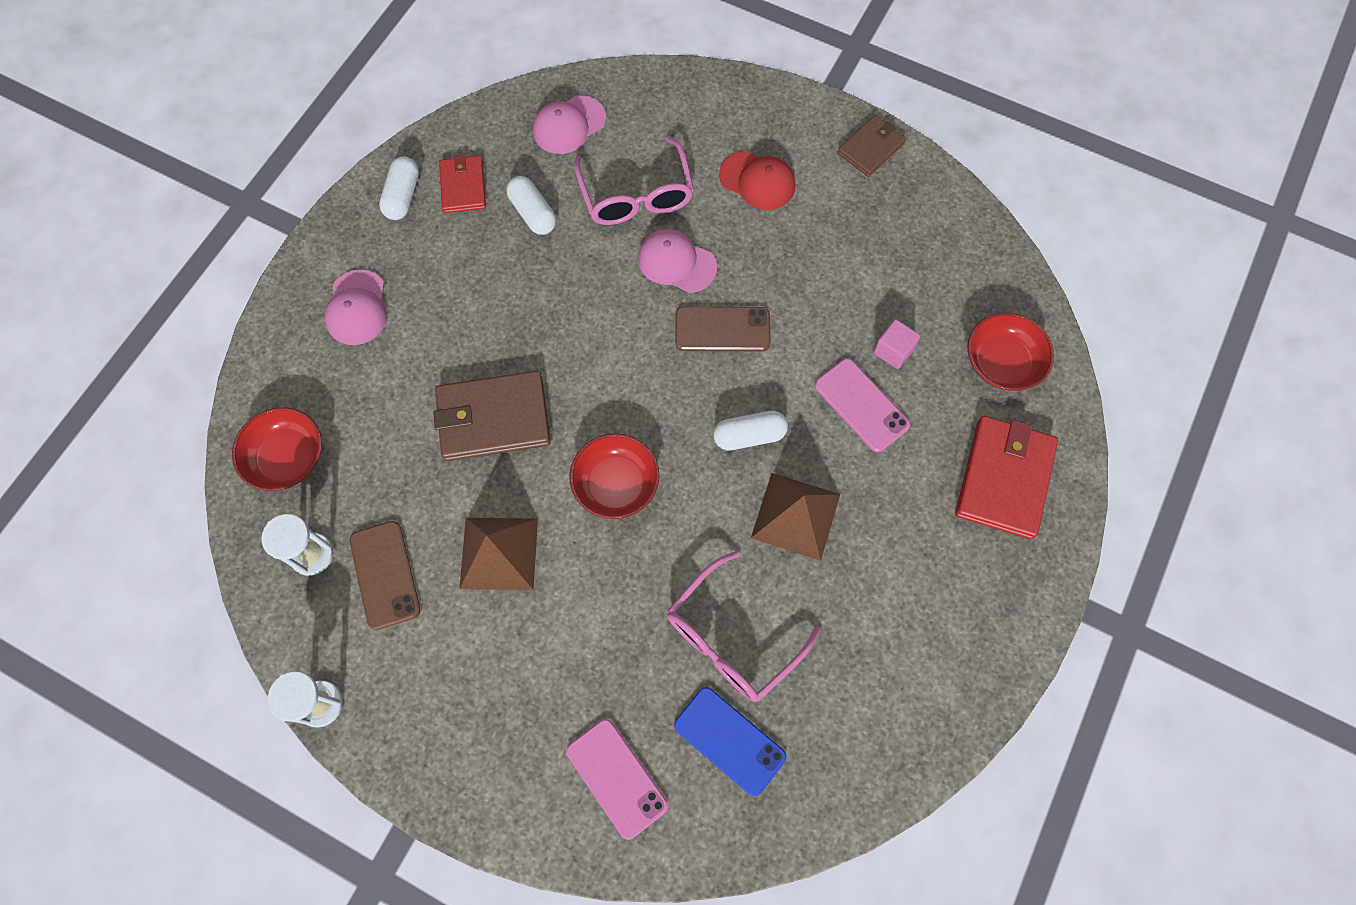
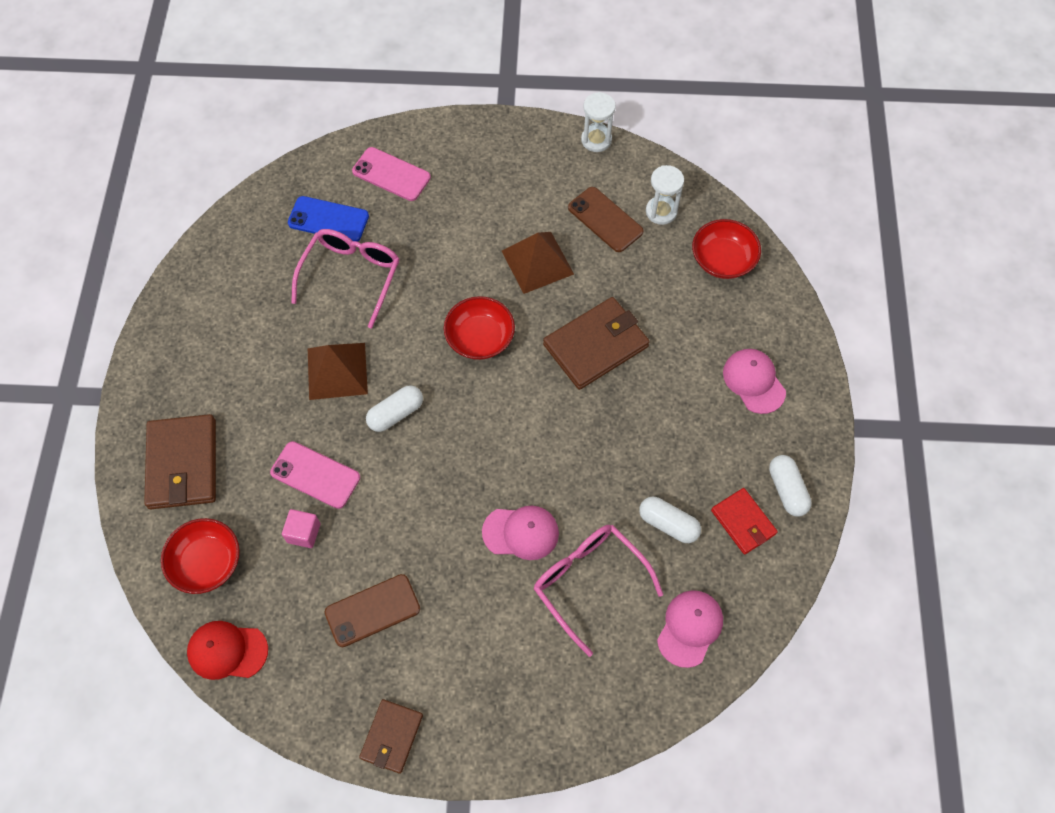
camera: 155 degrees right, 5 degrees down
(722, 329) = (454, 490): brown phone -> brown phone (372, 610)
(757, 181) = (486, 648): red cap -> red cap (227, 651)
(1004, 478) = (183, 464): red wallet -> brown wallet

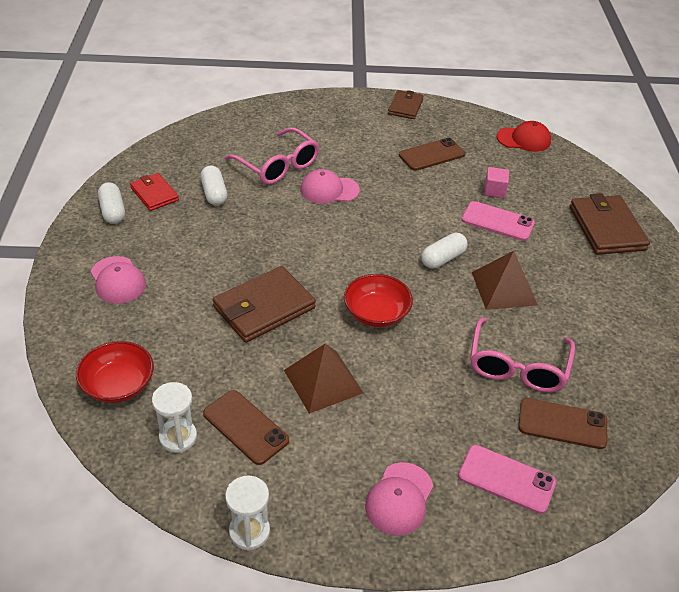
camera: 175 degrees right, 20 degrees down
(206, 562) = (559, 177): red bowl -> none
(328, 219) = (562, 424): blue phone -> brown phone
(668, 524) = (214, 193): white capsule -> white capsule turned 45 degrees clockwise
(690, 628) = (207, 145): pink cap -> pink cap (399, 499)

